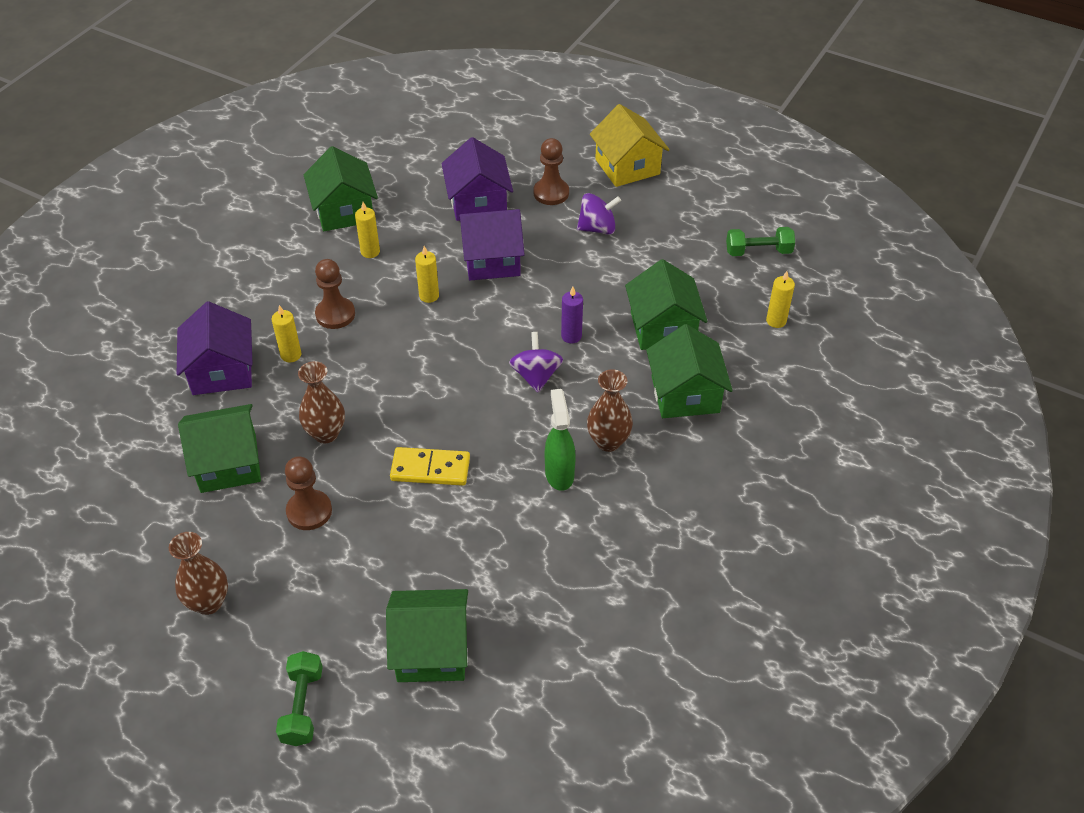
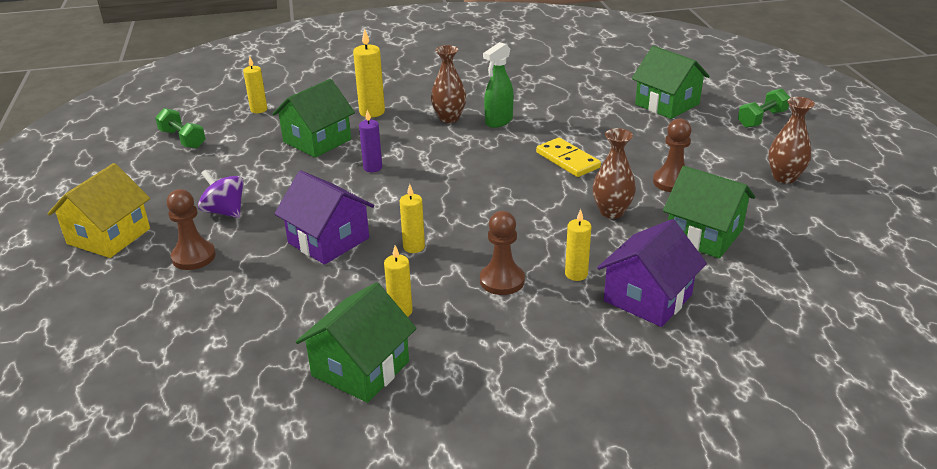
camera: 130 degrees left, 15 degrees down
(478, 202) = (251, 290): purple house -> none
(536, 376) = (431, 163): purple spinning top -> none
(685, 394) = (372, 112): green house -> yellow candle

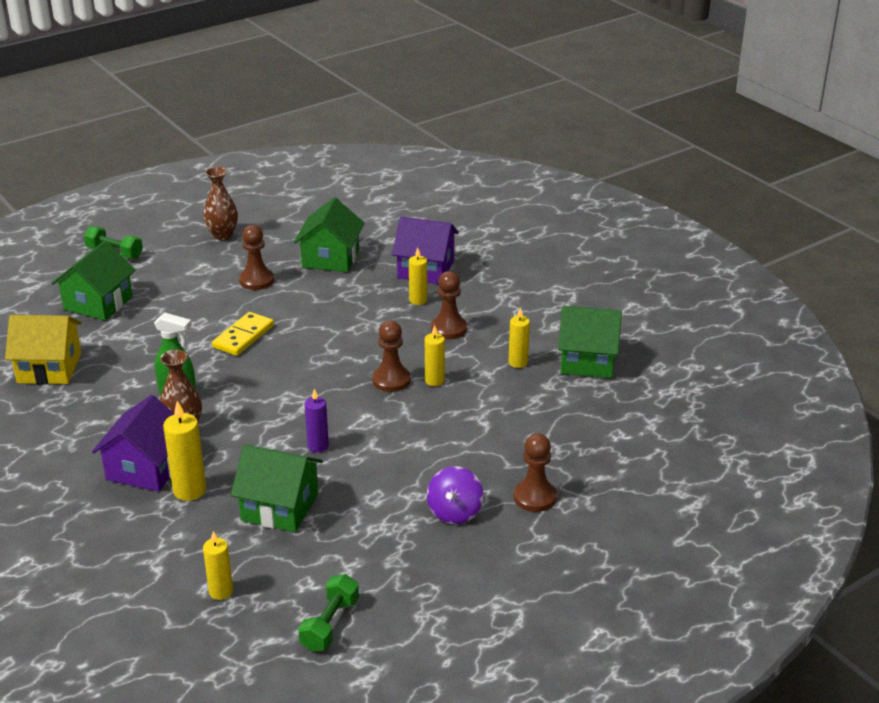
camera: 115 degrees left, 0 degrees up
(108, 236) = (547, 572): yellow house -> yellow house (49, 368)
(328, 240) = (456, 428): purple house -> purple house (146, 468)
(435, 222) = (391, 380): none -> brown pawn
(611, 212) = (321, 300): brown vase -> none

